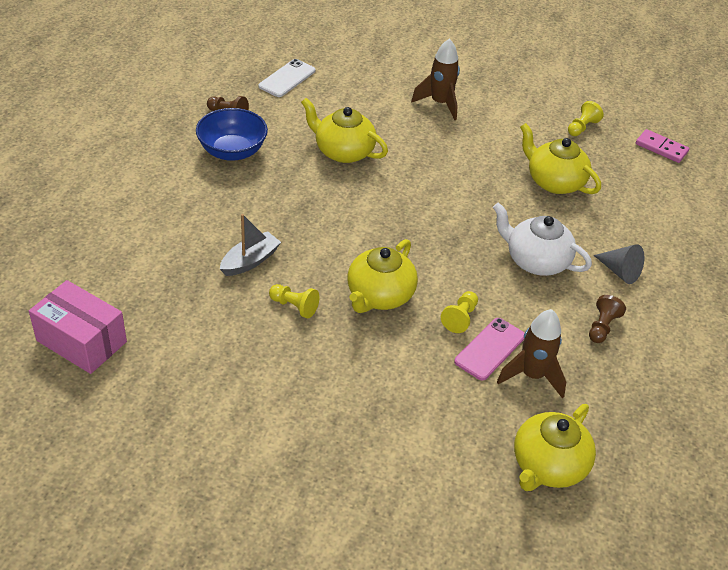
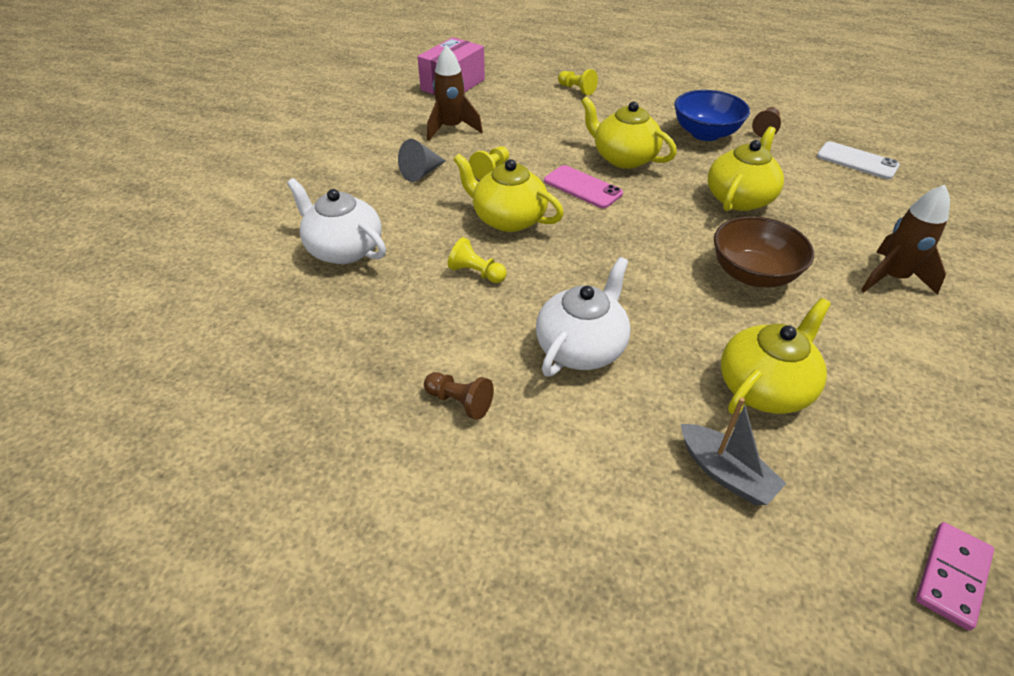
camera: 95 degrees right, 0 degrees up
(250, 261) = (548, 147): grey boat -> grey boat (725, 473)
(436, 416) = (344, 249): none -> white teapot
(443, 164) = (753, 274): none -> brown bowl
(490, 349) = (428, 293): pink phone -> pink phone (582, 187)
(532, 375) = (384, 324): brown rocket -> brown rocket (451, 128)
(548, 466) = (258, 323): yellow teapot -> yellow teapot (624, 158)
(582, 127) = (940, 445): yellow pawn -> yellow pawn (576, 89)
(620, 271) = (573, 441): grey cone -> grey cone (421, 173)

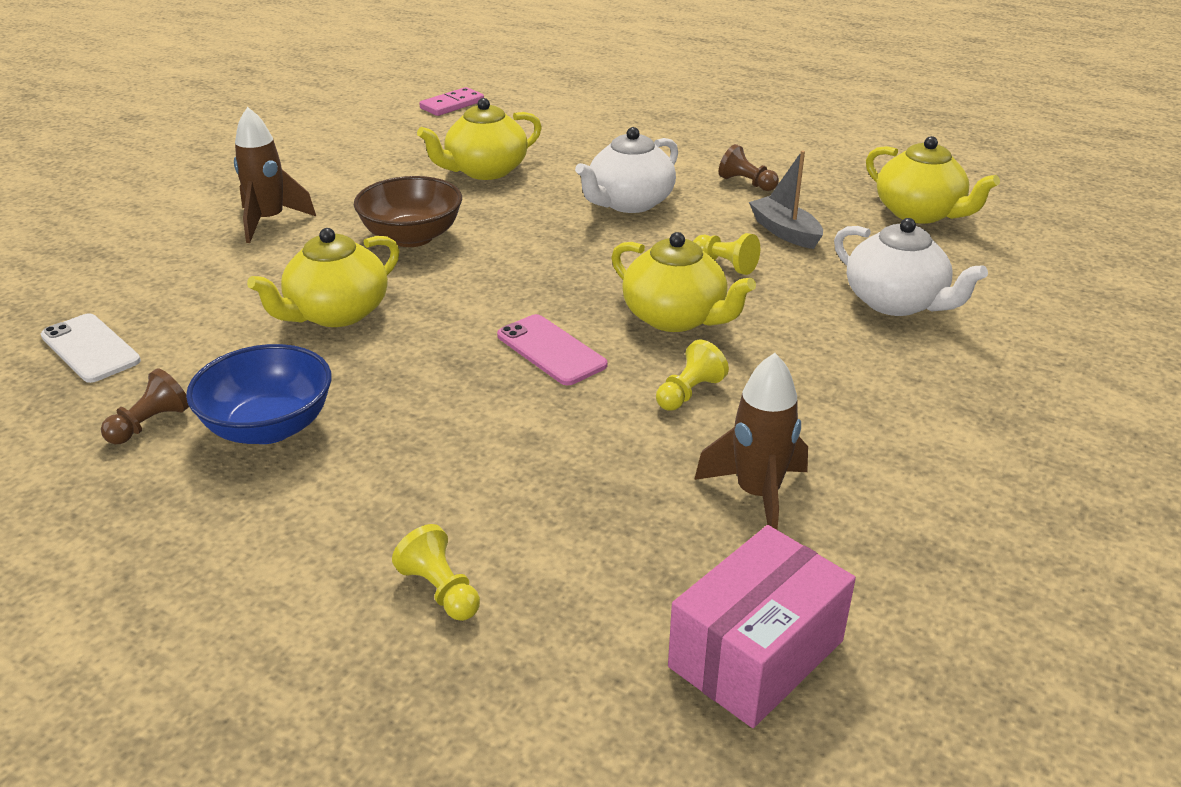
camera: 170 degrees left, 10 degrees down
(421, 173) = (808, 400): grey cone -> none
(624, 158) = (455, 393): yellow teapot -> yellow teapot (919, 213)
(725, 473) = (554, 141): grey boat -> grey boat (785, 232)

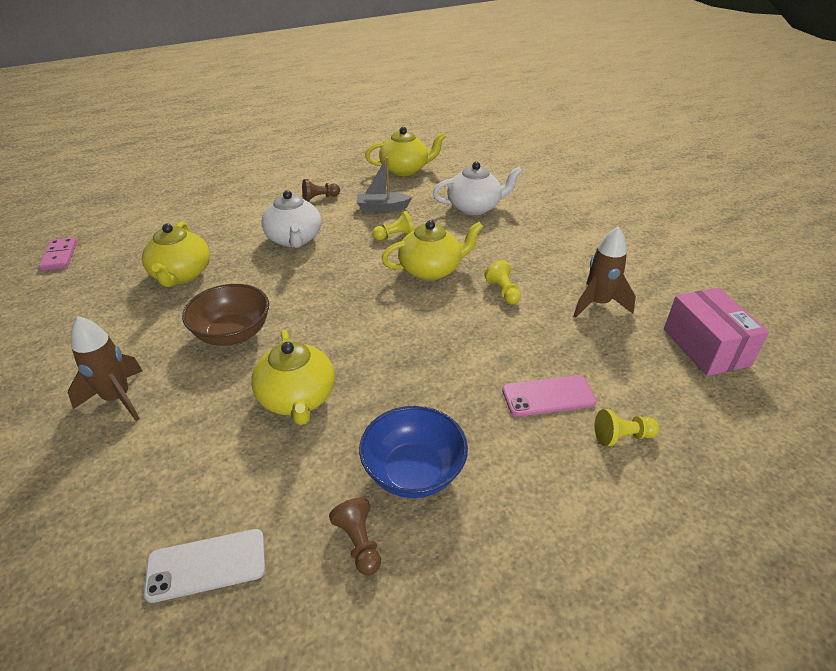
camera: 60 degrees left, 5 degrees up
(551, 350) = (426, 322): pink phone -> pink phone (548, 396)

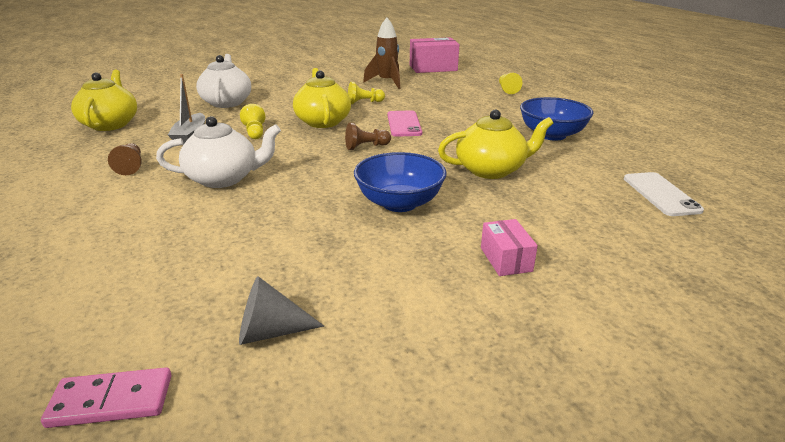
camera: 85 degrees left, 10 degrees down
(86, 292) = (270, 331): none -> grey cone
(117, 398) = (506, 259): brown rocket -> pink box
(181, 275) = (263, 247): yellow teapot -> none
(233, 334) = (399, 203): brown bowl -> blue bowl
(359, 543) = (613, 150): brown pawn -> brown pawn (366, 147)
(548, 396) = (477, 100): pink phone -> pink phone (404, 124)

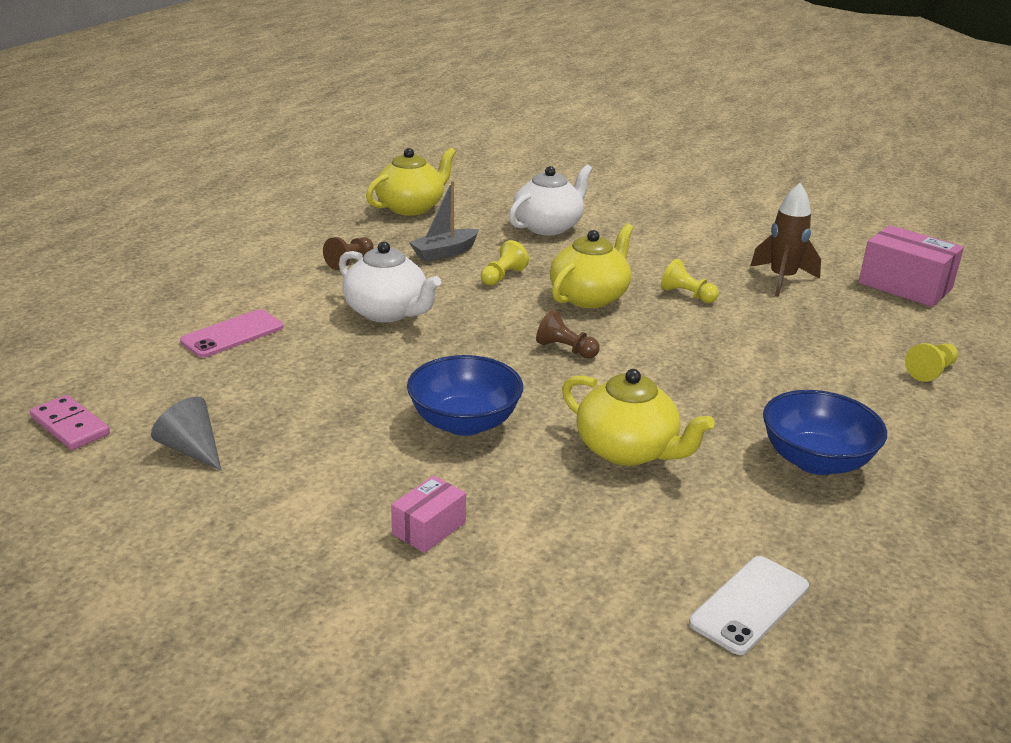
camera: 50 degrees right, 0 degrees up
(404, 124) = (666, 345): pink phone -> pink phone (232, 334)

